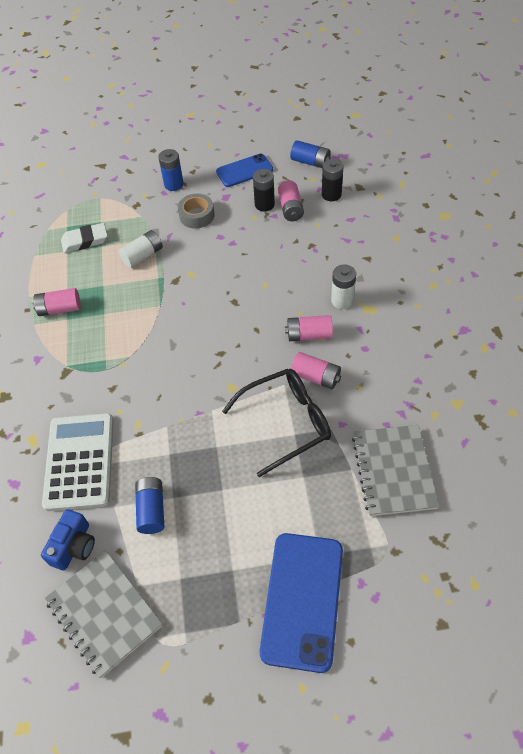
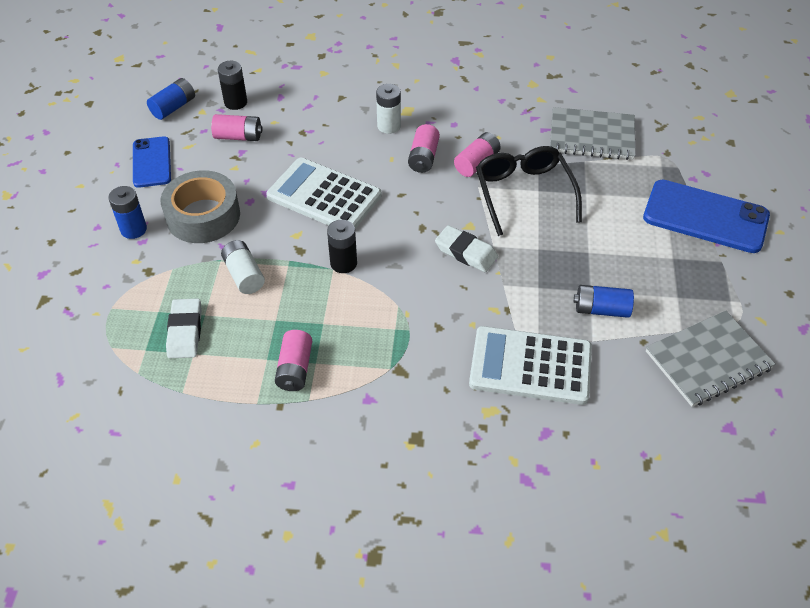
camera: 80 degrees left, 5 degrees down
(74, 546) = (633, 380): blue camera -> none
(197, 215) = (203, 216): grey tape -> grey tape, size x1.63
(198, 391) = (466, 252): none -> white eraser
(238, 279) = (324, 196): none -> white calculator
(264, 204) = (219, 156): black battery -> black battery (343, 263)

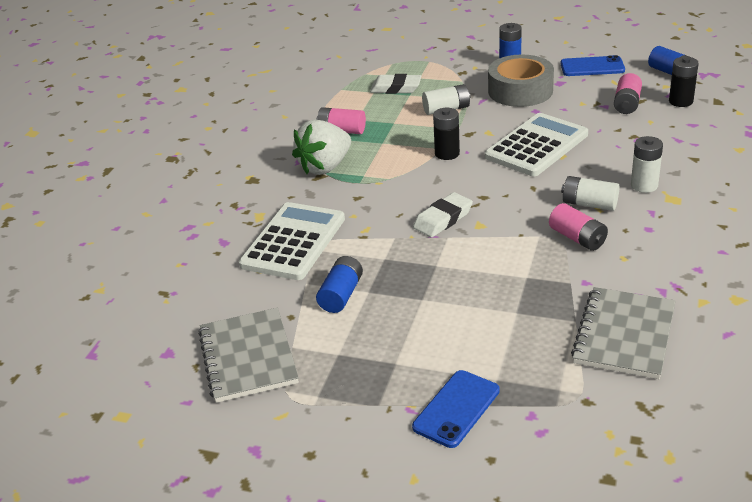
camera: 105 degrees right, 15 degrees down
(380, 369) = (325, 167): none -> white strawberry
(423, 157) = (589, 204): pink battery -> white battery
(523, 193) = (523, 265): black glasses -> none
(705, 217) = (456, 409): blue phone -> blue phone, size x0.61

